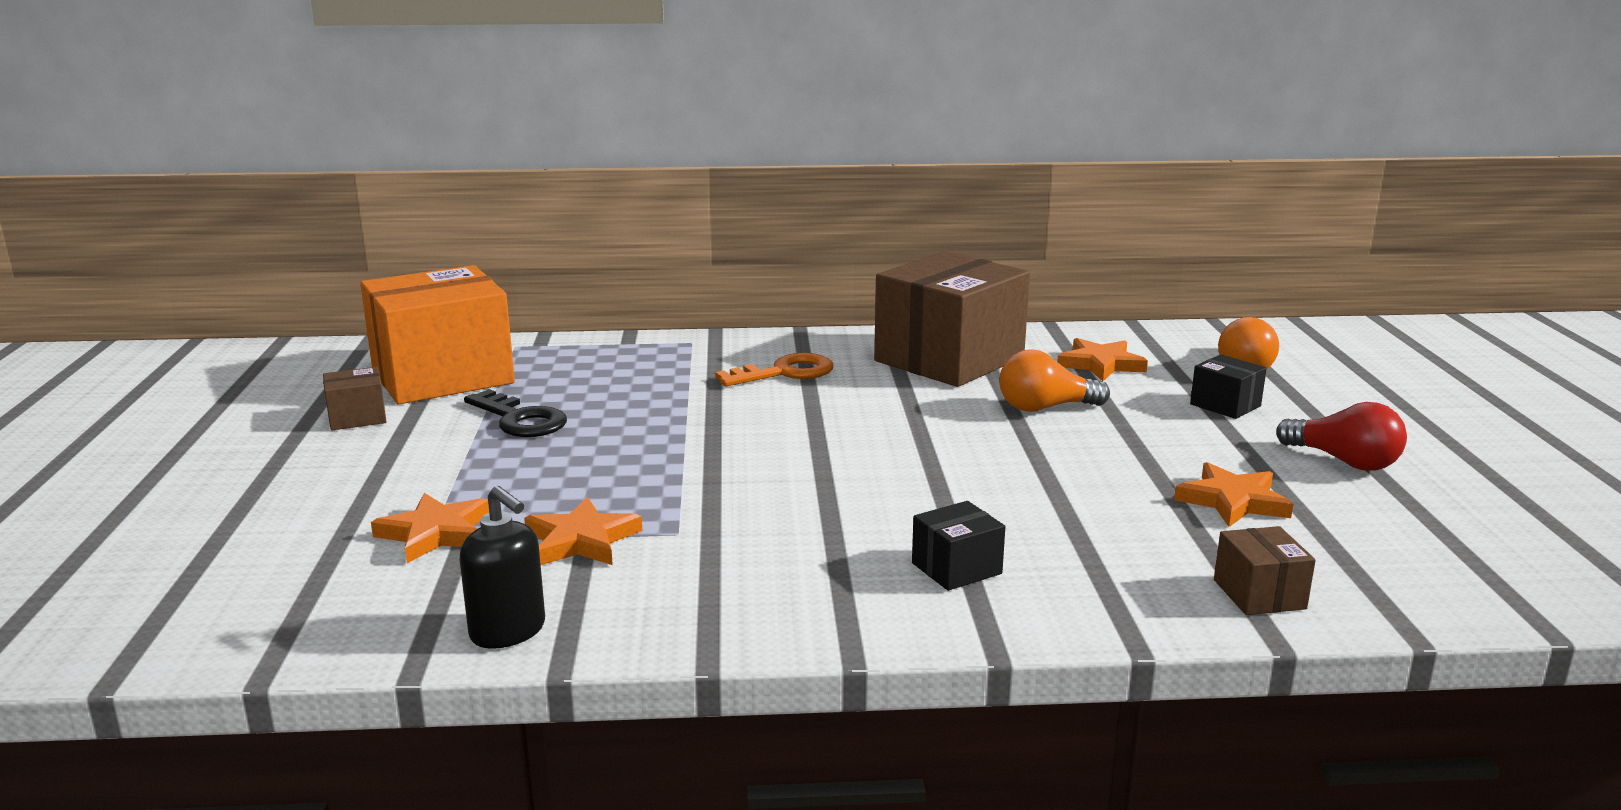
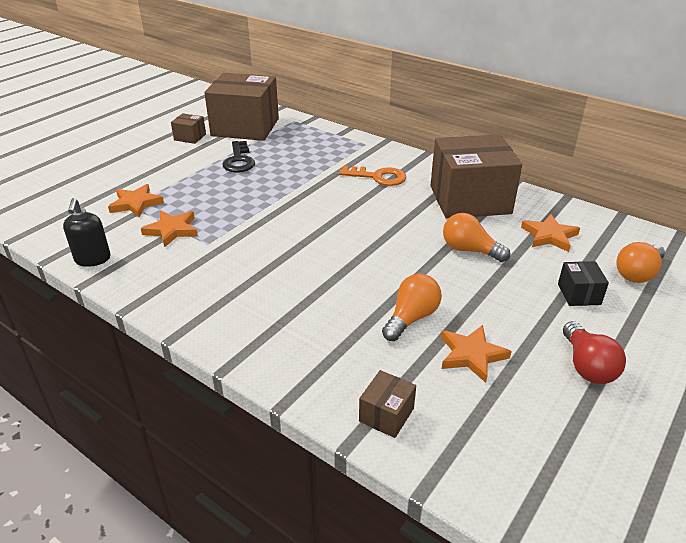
camera: 40 degrees right, 15 degrees up
(442, 376) = (245, 127): orange box -> brown box
(956, 568) = (277, 319): black box -> none
(1109, 496) = (411, 318): none -> orange light bulb

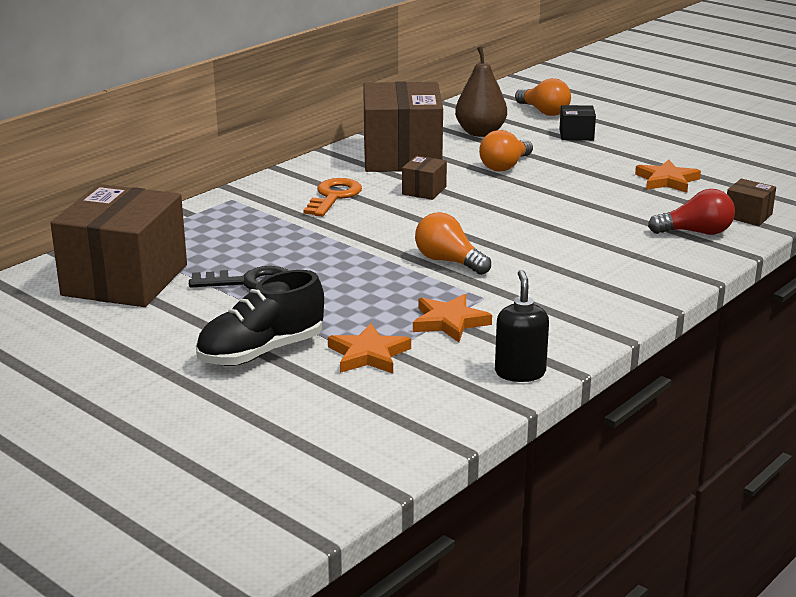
camera: 85 degrees left, 10 degrees down
(92, 259) = (520, 372): black soap dispenser -> black soap dispenser turned 90 degrees counterclockwise
(149, 171) = (261, 352): none -> black shoe
(190, 137) = (140, 325): brown box -> brown box (424, 191)
(411, 318) = (619, 198): orange light bulb -> orange light bulb (448, 261)
(549, 236) = (480, 133): orange star -> brown pear
(587, 366) = (671, 145): red light bulb -> red light bulb (696, 232)

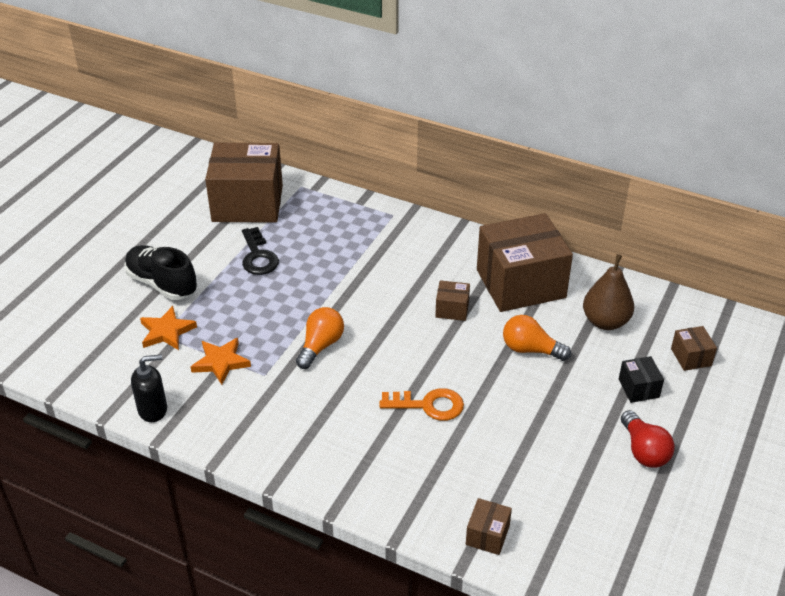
camera: 75 degrees right, 15 degrees up
(333, 196) = (418, 263): orange key -> orange key (428, 405)
(544, 112) = (691, 357): orange light bulb -> brown box
(667, 180) = (550, 467): orange star -> none
(696, 232) = (431, 496): red light bulb -> red light bulb (644, 451)

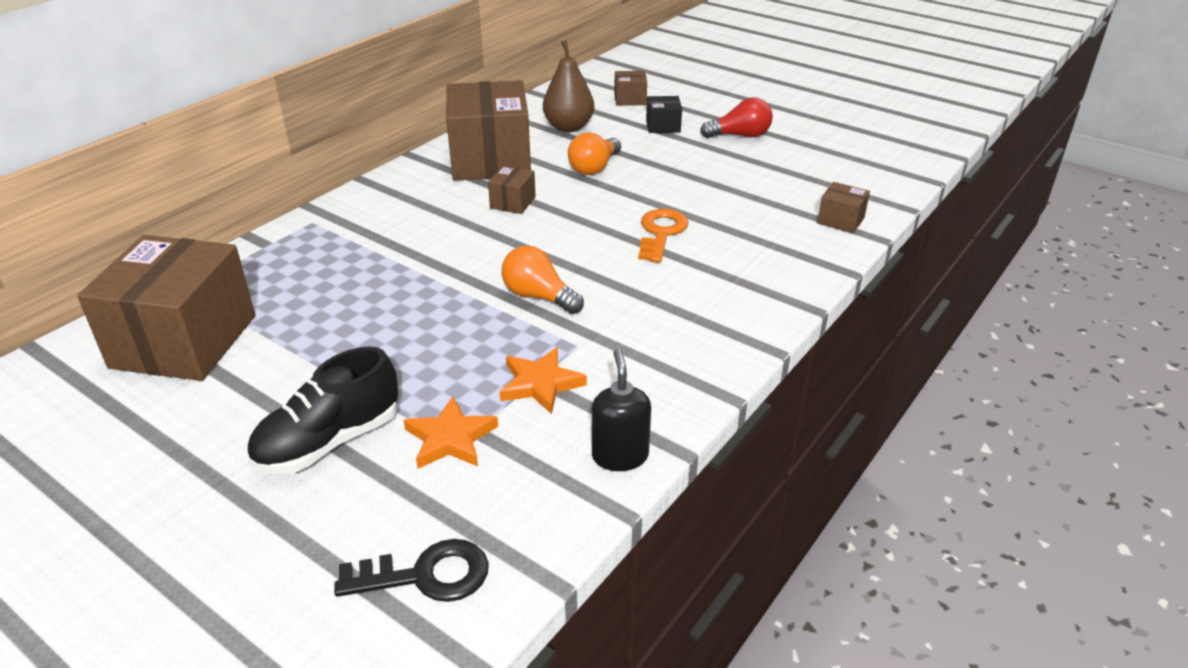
camera: 80 degrees left, 5 degrees down
(258, 256) = (324, 338): black key -> black key (426, 575)

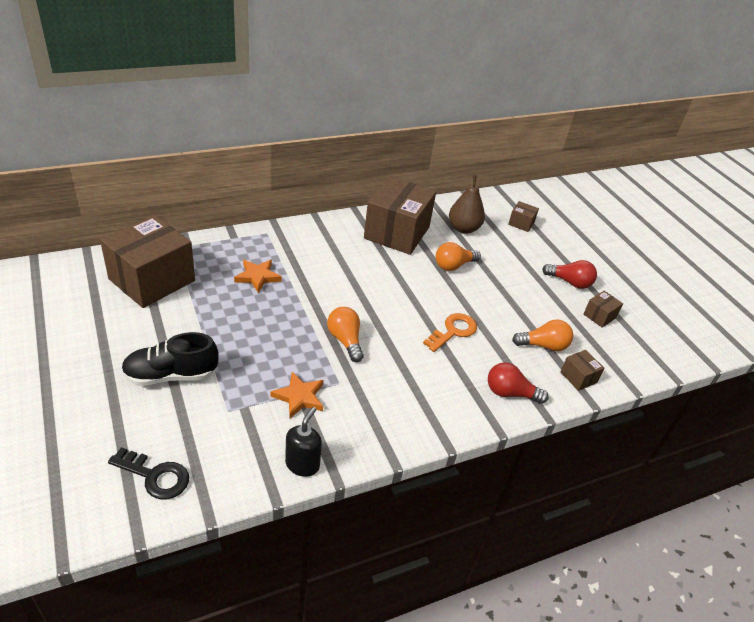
camera: 25 degrees right, 5 degrees up
(450, 438) = (228, 405): orange star -> orange star (258, 277)
(513, 202) = (384, 269): brown box -> brown box (599, 316)
(663, 126) = (524, 253): black box -> none
(774, 206) = (543, 345): none -> orange light bulb
(786, 266) = (510, 393): none -> red light bulb

